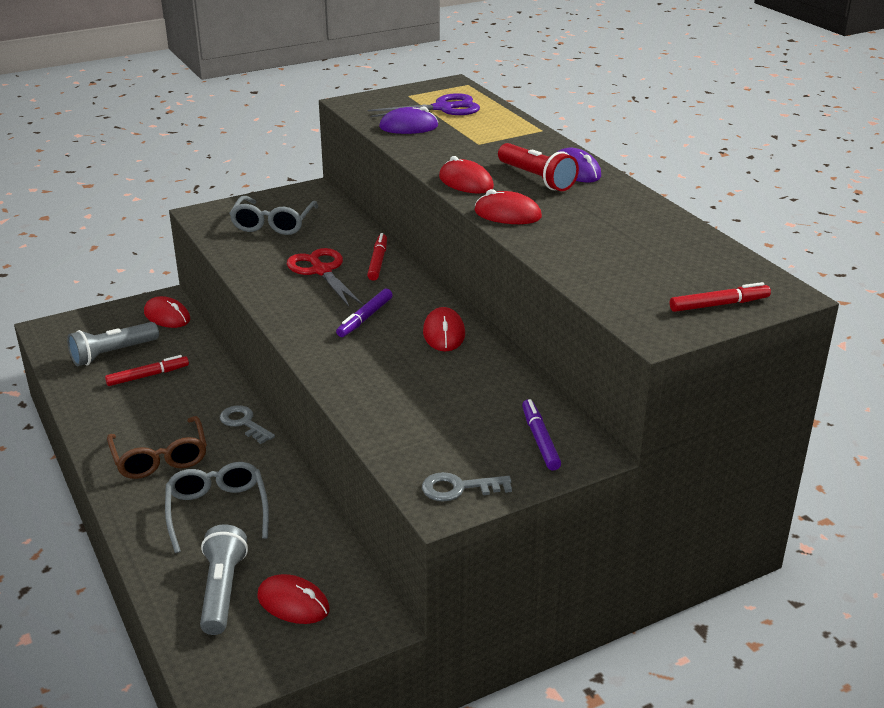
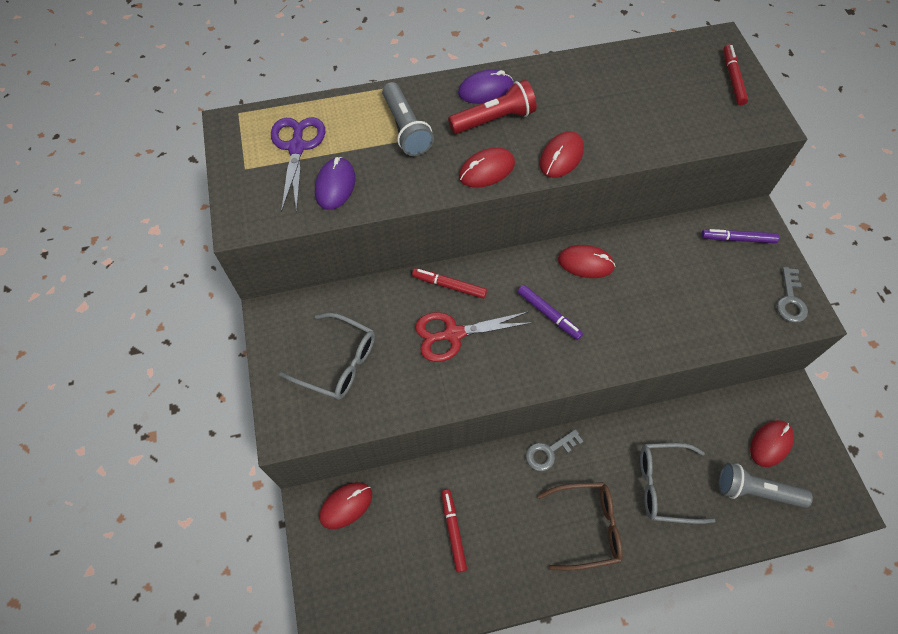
camera: 75 degrees left, 30 degrees up
(113, 353) = (403, 564): grey flashlight -> grey flashlight (406, 128)

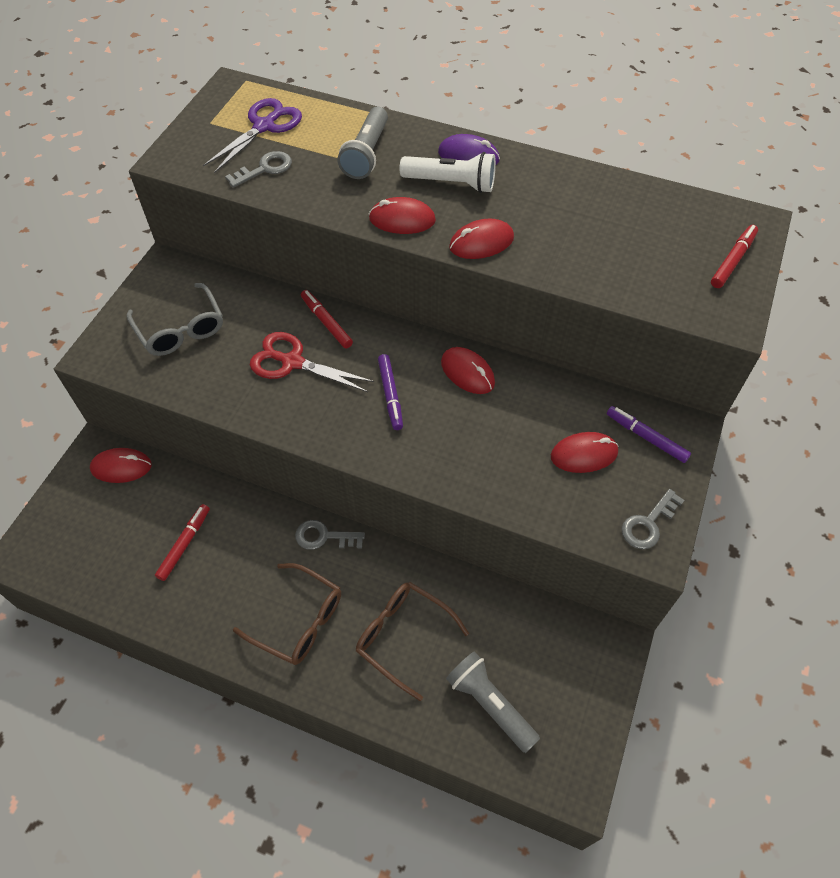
camera: 35 degrees right, 5 degrees down
(335, 185) = (265, 169): purple mouse -> grey key
(494, 119) = (451, 183): red flashlight -> white flashlight
(664, 485) = (403, 636): grey glasses -> brown glasses
(770, 444) = (547, 674): red mouse -> red mouse (584, 454)

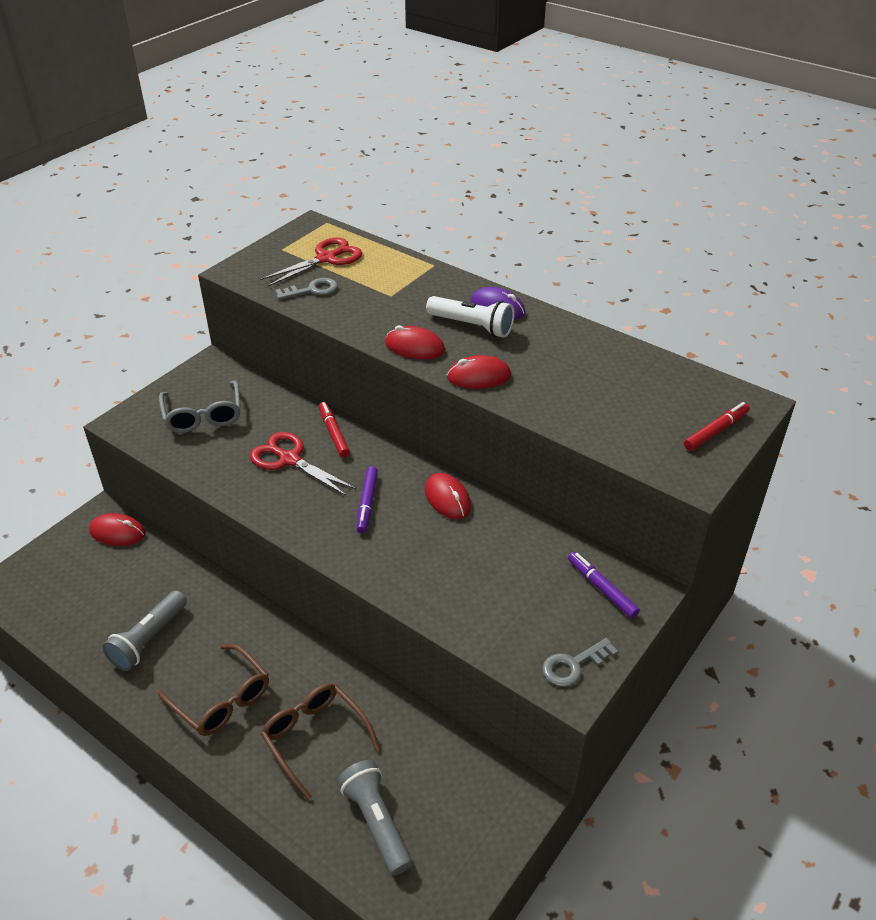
camera: 15 degrees right, 15 degrees down
(184, 544) = (145, 609): red marker -> none
(264, 126) = (326, 258): purple scissors -> red scissors
(324, 536) = (275, 631): grey key -> none
(366, 154) = (406, 292): grey flashlight -> grey flashlight (149, 639)
(584, 454) = (532, 590): red mouse -> none

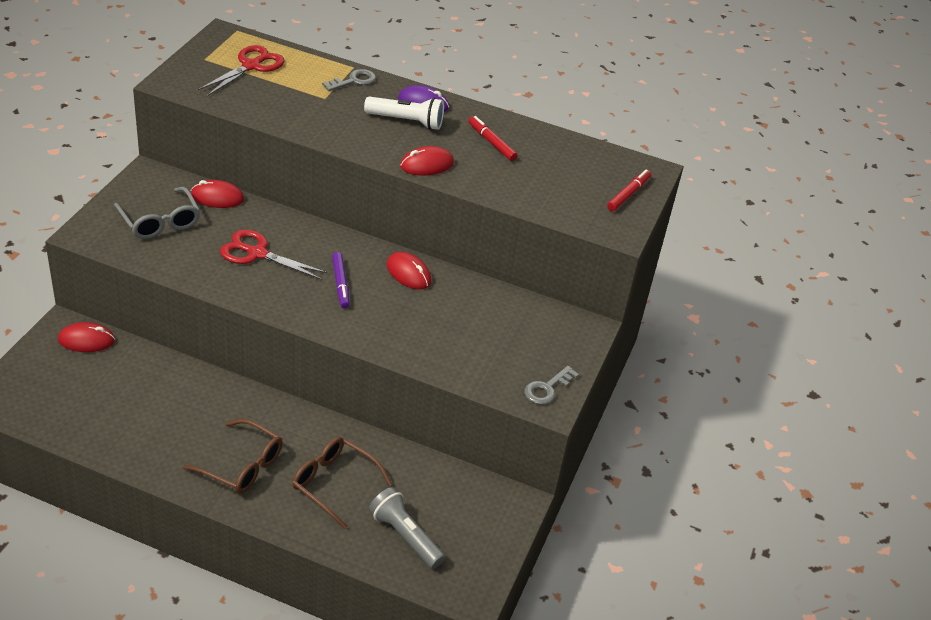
camera: 20 degrees left, 0 degrees up
(149, 639) = (155, 426): grey flashlight -> none
(312, 290) = (250, 97): grey key -> grey key (353, 81)
(334, 433) = (289, 227): red marker -> red marker (491, 142)
(414, 347) = (363, 143): red mouse -> red mouse (217, 197)
(601, 588) = (554, 330): purple marker -> none

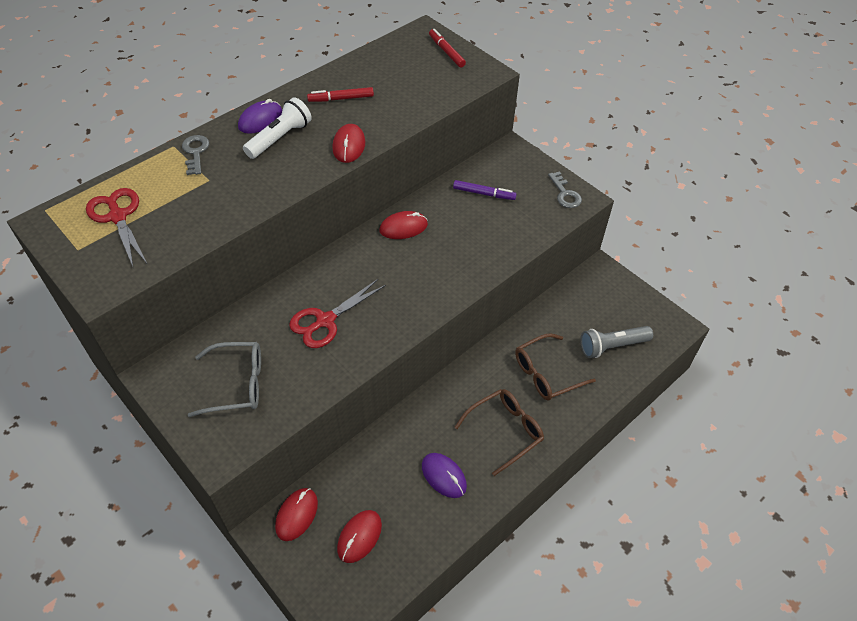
camera: 60 degrees left, 10 degrees up
(167, 430) = (444, 476): none -> purple mouse
(217, 197) = (227, 328): red mouse -> red mouse (359, 537)
(340, 284) = (395, 275): purple marker -> purple marker (484, 194)

